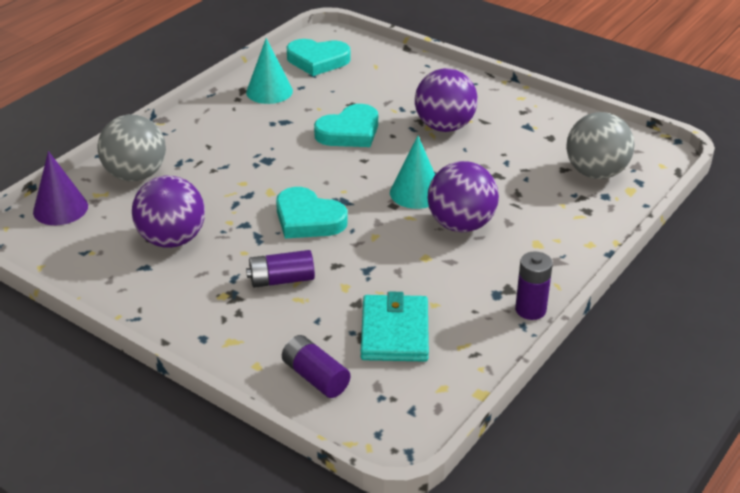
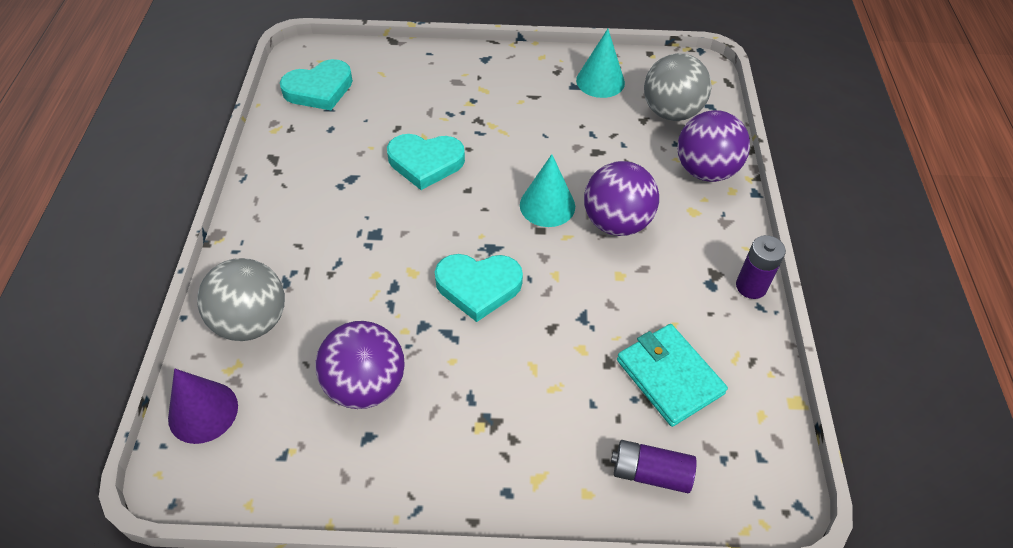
camera: 35 degrees left, 15 degrees up
(269, 91) = (303, 148): turquoise cone -> turquoise cone (600, 81)
(281, 280) = (518, 374): purple battery -> none
(349, 132) = (425, 163): turquoise heart -> turquoise heart turned 75 degrees clockwise
(444, 126) = (506, 117): purple ball -> purple ball (705, 171)

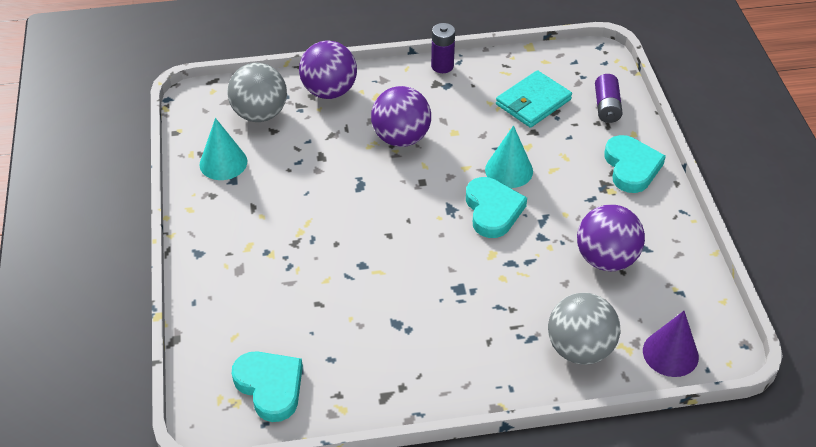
camera: 100 degrees left, 5 degrees down
(425, 163) = (362, 271): turquoise heart -> turquoise heart (631, 167)
(547, 205) = (393, 180): turquoise cone -> turquoise cone (509, 170)

